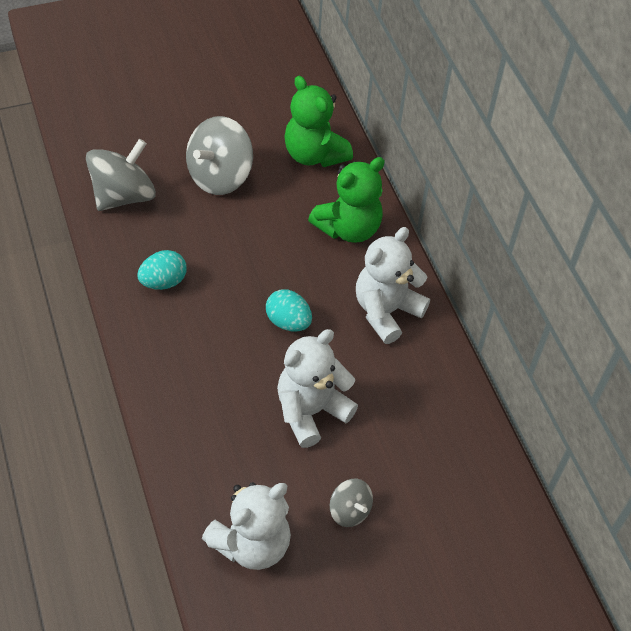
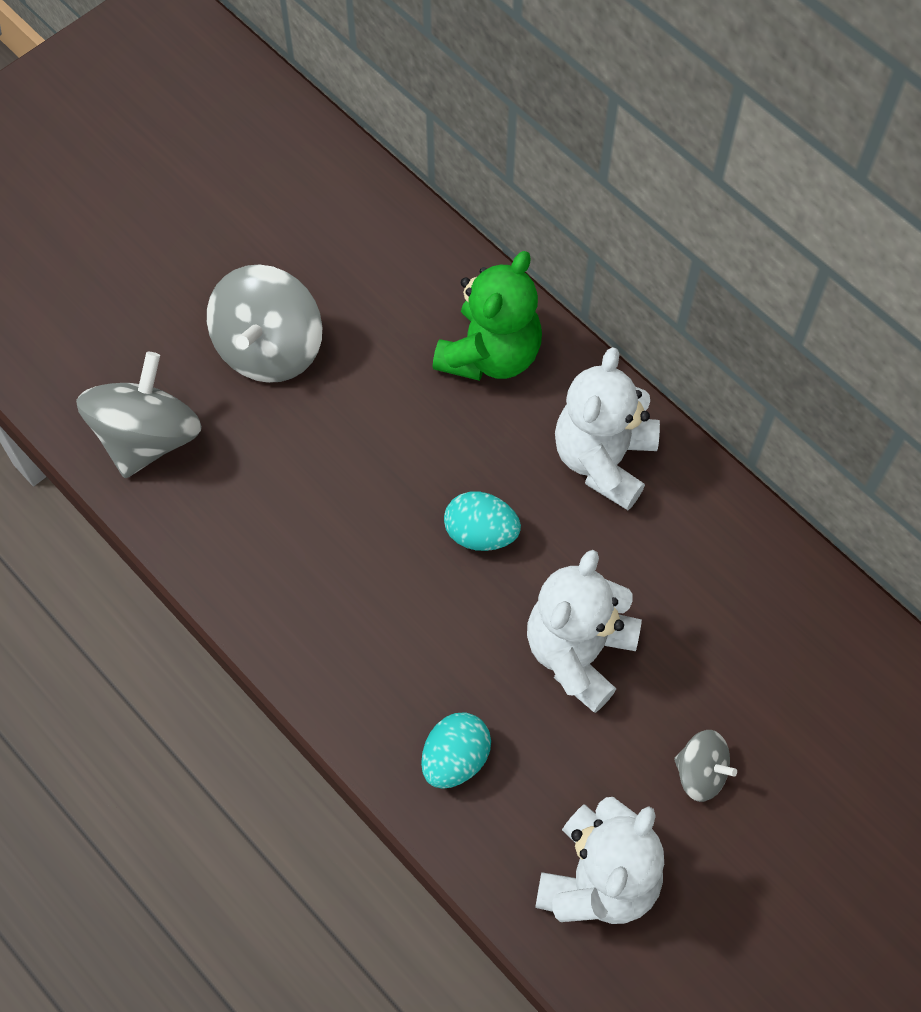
camera: 20 degrees left, 10 degrees up
(163, 282) = (277, 548): turquoise egg -> turquoise egg (455, 759)
(314, 154) = (385, 258): green teddy bear -> none

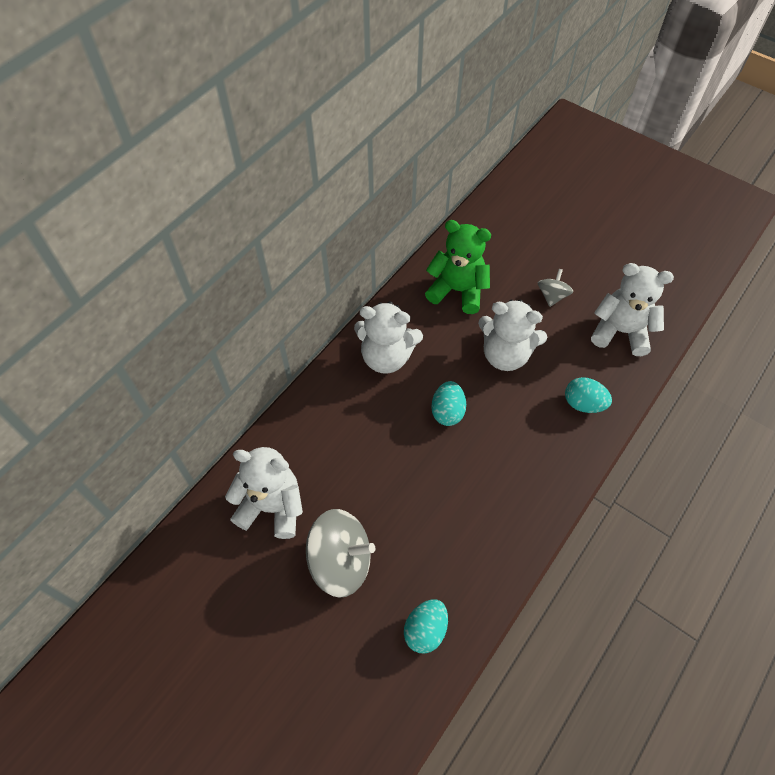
camera: 100 degrees left, 5 degrees down
(148, 437) = (425, 630): grey spinning top -> turquoise egg
(371, 273) = (272, 507): none -> white teddy bear
(490, 354) = (325, 425): green teddy bear -> green teddy bear (457, 290)

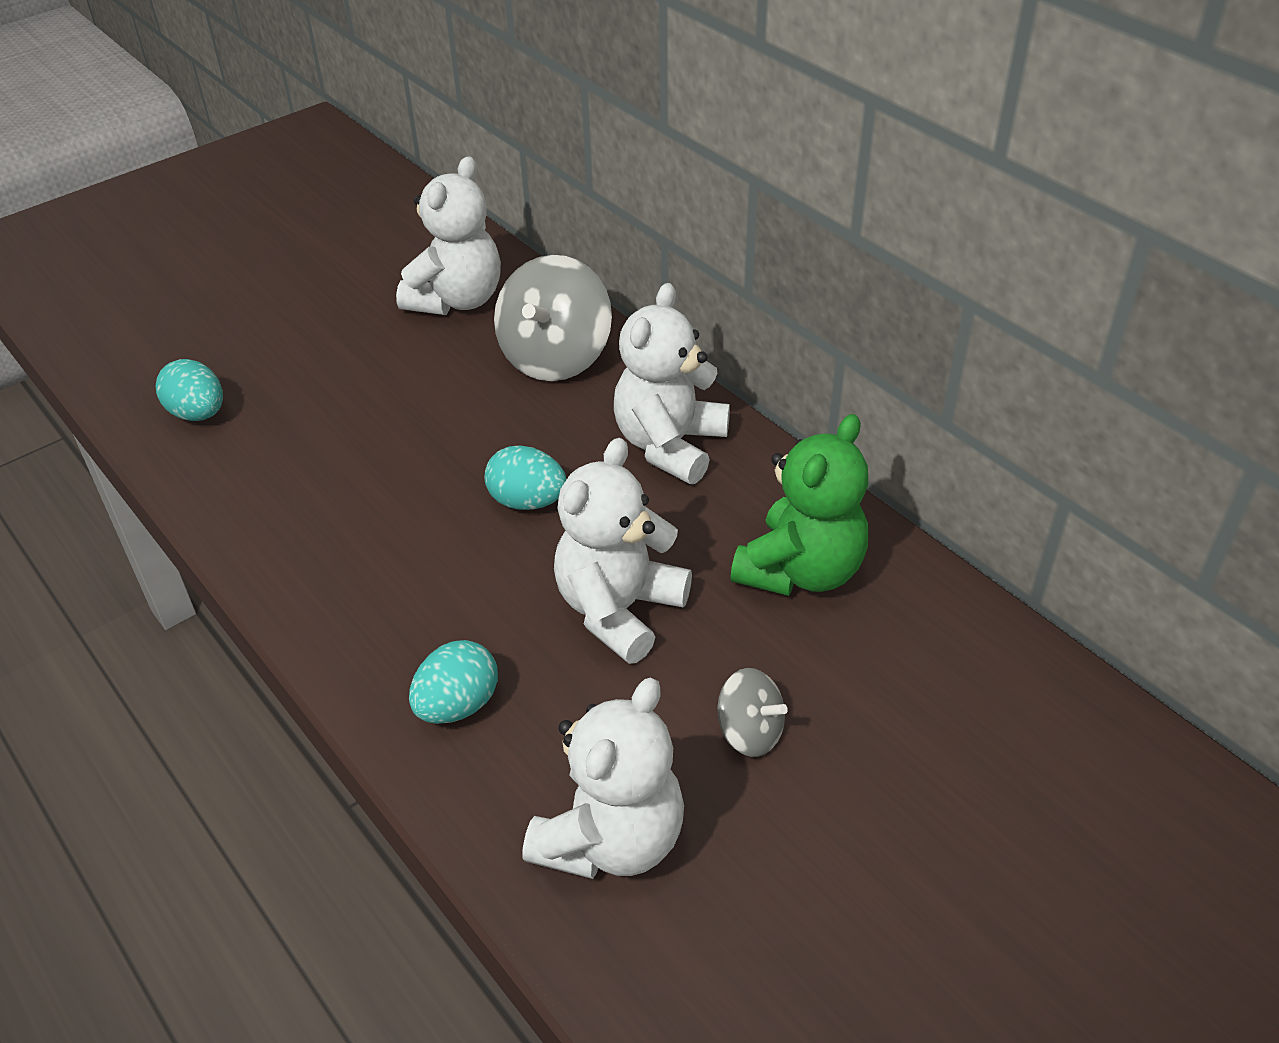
camera: 105 degrees right, 15 degrees down
(340, 562) = (342, 351): grey spinning top -> grey spinning top (555, 357)

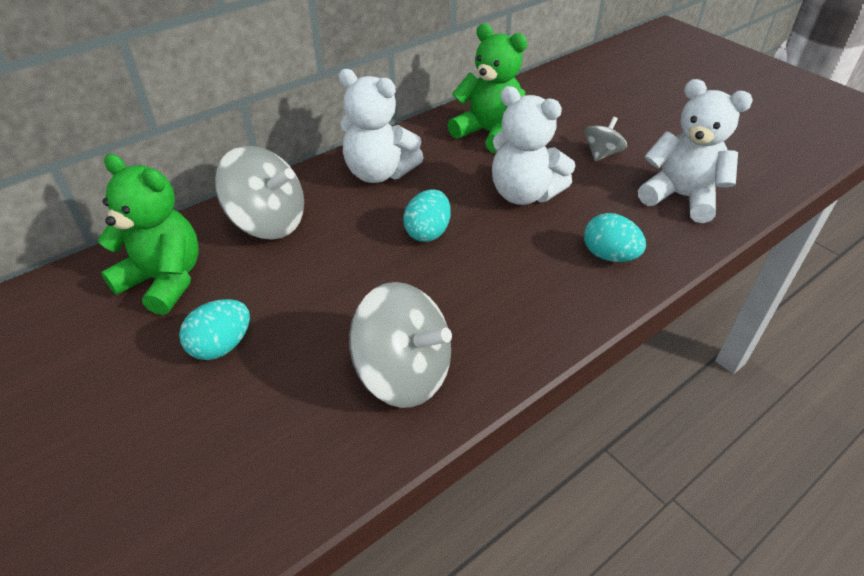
camera: 90 degrees left, 0 degrees up
(198, 414) = (280, 461): turquoise egg -> turquoise egg (221, 346)
(281, 490) = (404, 374): none -> grey spinning top
(457, 300) = (164, 281): white teddy bear -> green teddy bear

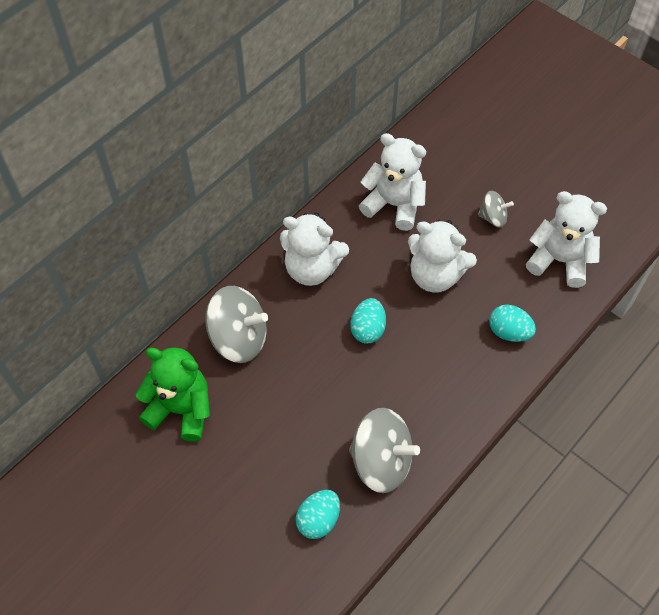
camera: 10 degrees left, 15 degrees up
(221, 346) = (248, 460): turquoise egg -> turquoise egg (318, 520)
(489, 133) = (394, 205): green teddy bear -> white teddy bear
(602, 154) = (493, 217): grey spinning top -> grey spinning top turned 75 degrees clockwise

